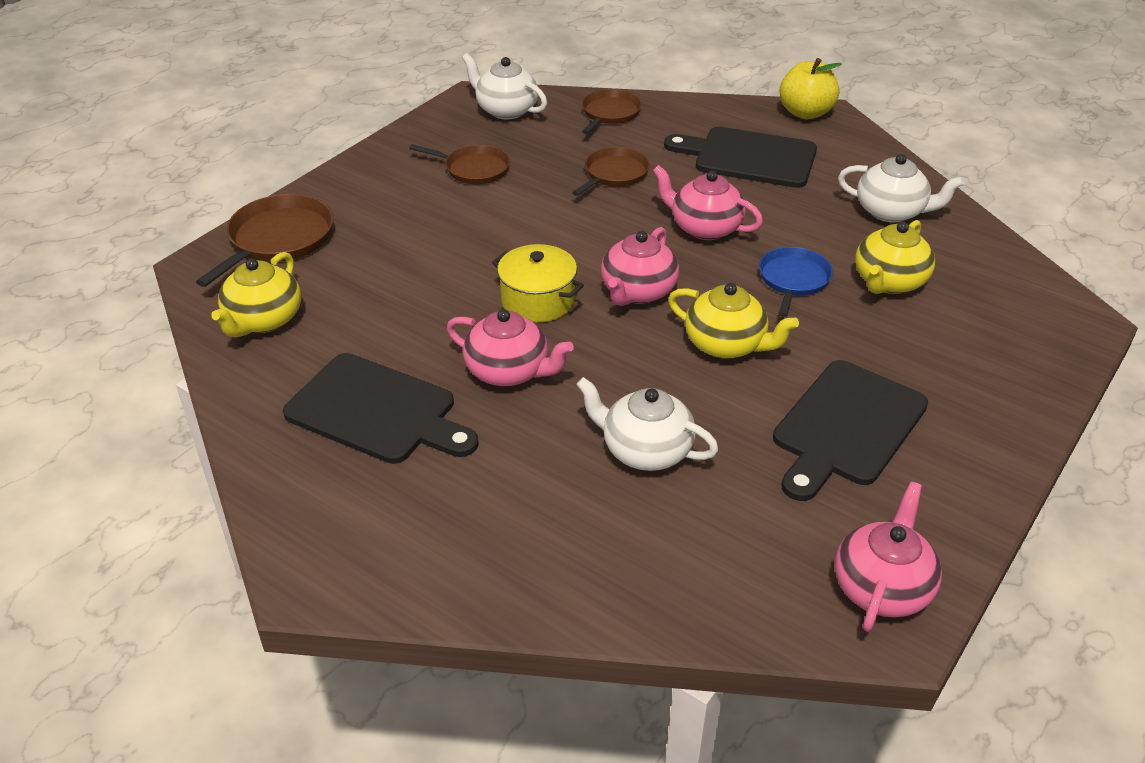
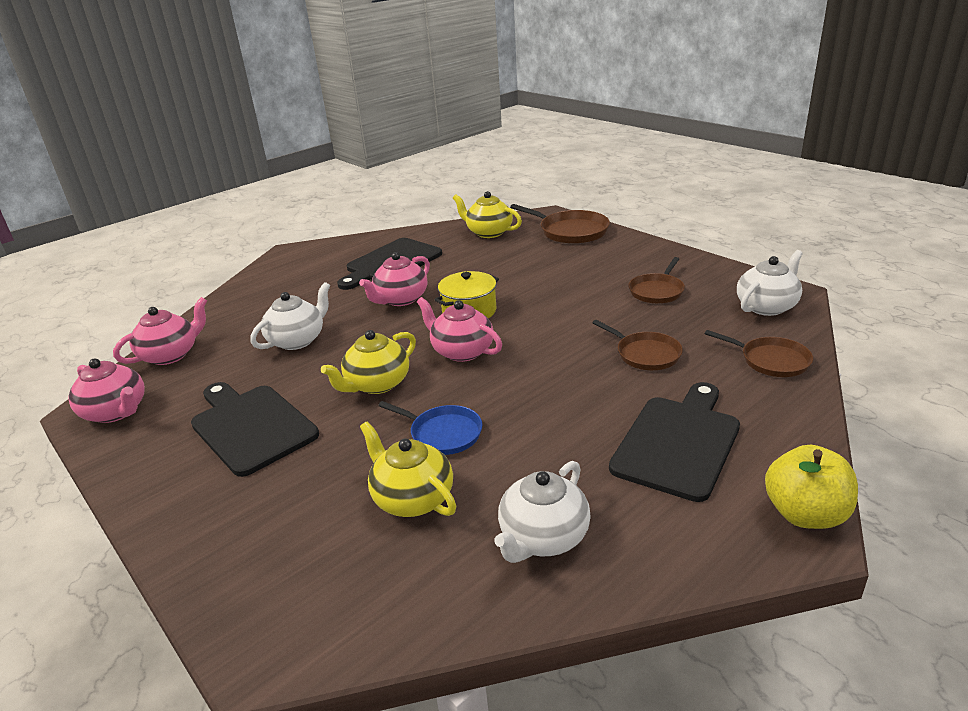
camera: 105 degrees right, 10 degrees down
(704, 228) = (543, 394): pink teapot -> pink teapot (171, 355)

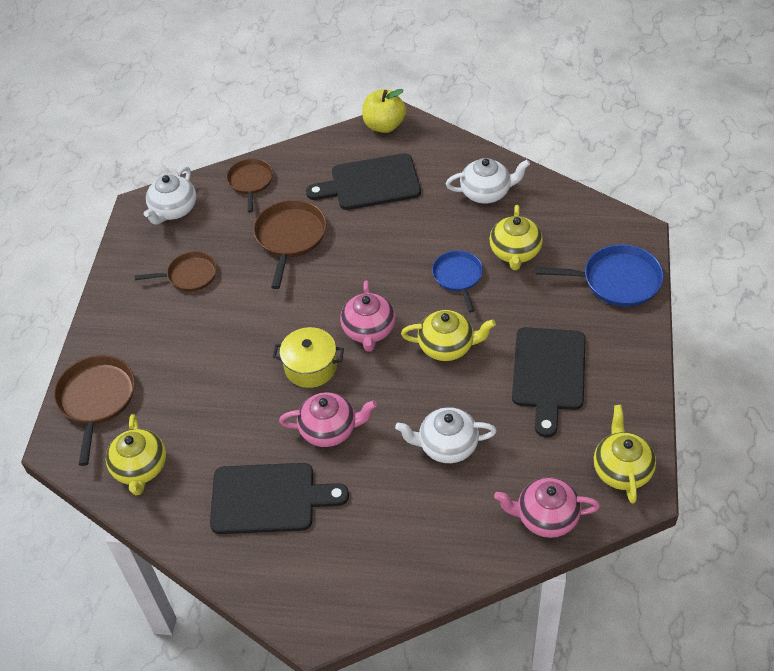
camera: 130 degrees left, 20 degrees up
(116, 412) = (622, 469): pink teapot -> yellow teapot
(243, 561) = (617, 280): none -> blue pan
(645, 354) = (290, 237): brown pan -> brown pan, size x1.50
(767, 306) = (173, 210): white teapot -> white teapot turned 75 degrees counterclockwise

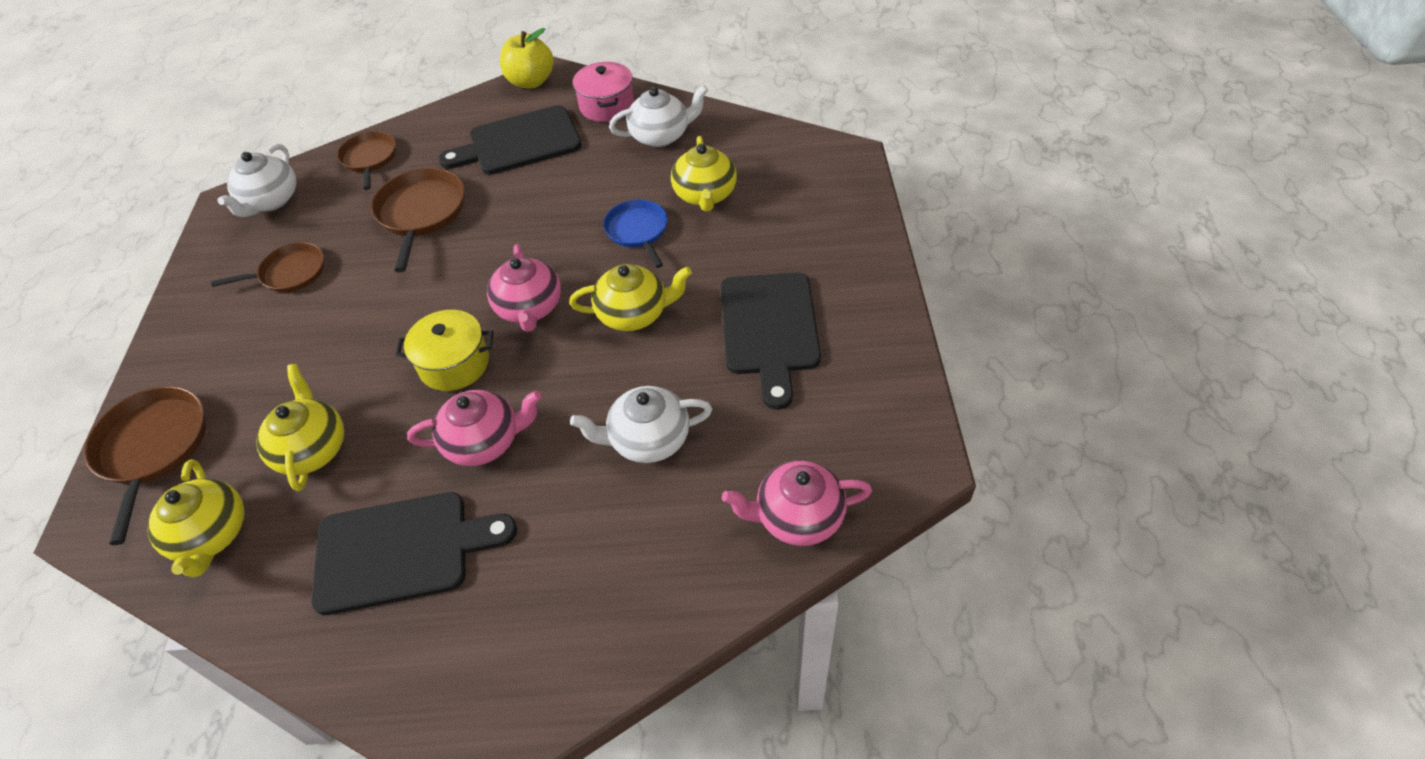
camera: 10 degrees left, 0 degrees up
(445, 158) = (607, 106): none -> pink pot
(617, 280) = (835, 210): blue pan -> none
(622, 469) = (888, 436): yellow teapot -> yellow teapot (312, 449)

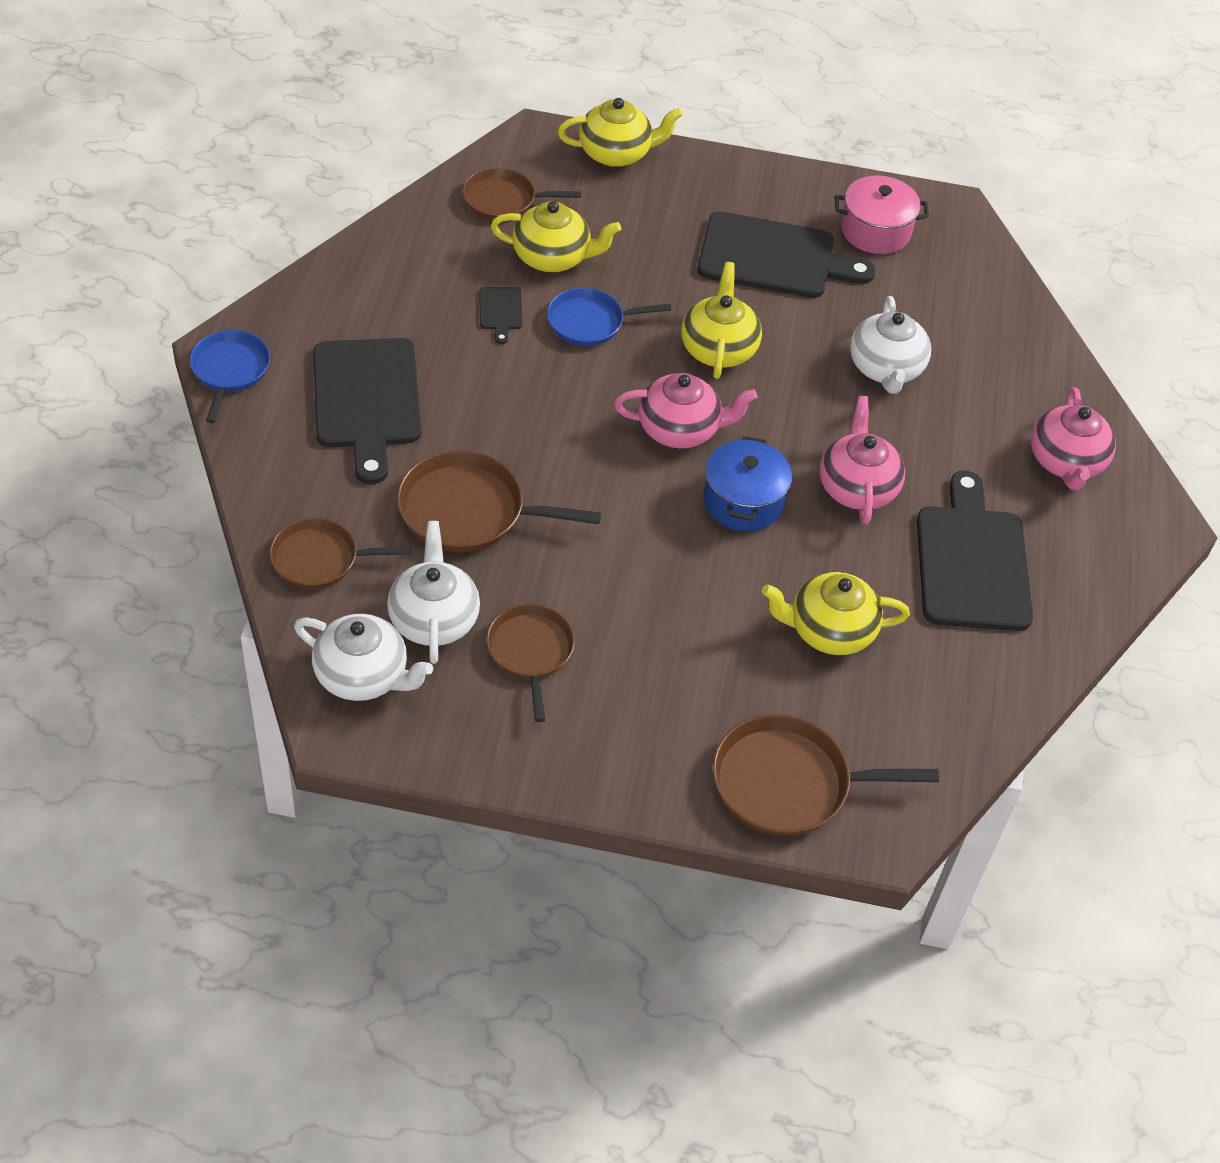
camera: 85 degrees left, 0 degrees up
(211, 535) = (923, 718): yellow teapot -> yellow teapot (616, 153)
(454, 364) = (743, 501): yellow pot -> blue pot
(531, 81) = (230, 370): yellow apple -> blue pan
(607, 106) = (333, 306): pink pot -> pink pot (875, 231)
(632, 182) = (501, 311): none -> black cutting board
(661, 136) = (423, 270): white teapot -> white teapot (433, 619)
(759, 155) = (503, 200): none -> brown pan
(797, 517) = (990, 293): pink teapot -> pink teapot (1066, 462)

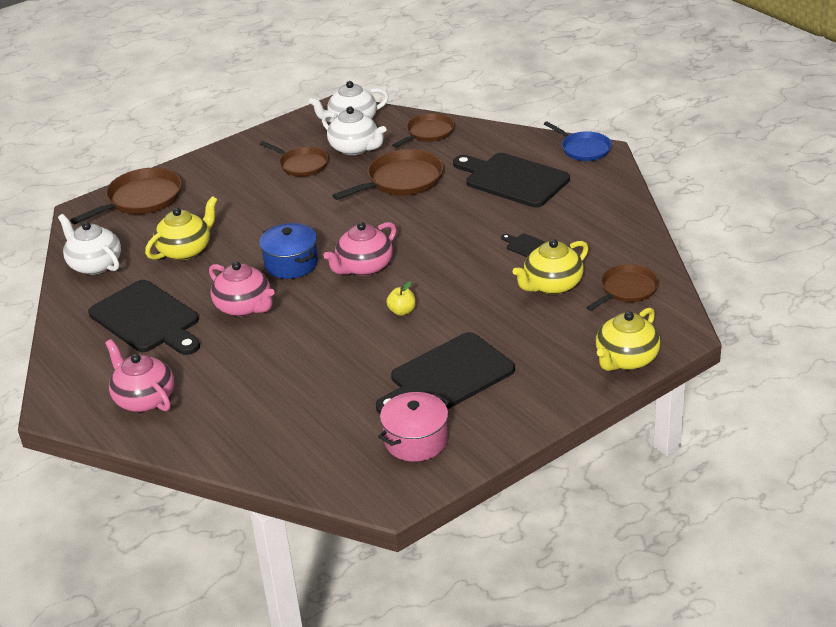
camera: 140 degrees right, 15 degrees down
(589, 322) = (481, 274): blue pan -> none
(718, 349) = (402, 311): yellow teapot -> yellow apple
(885, 369) = (302, 369): white teapot -> white teapot (94, 265)

